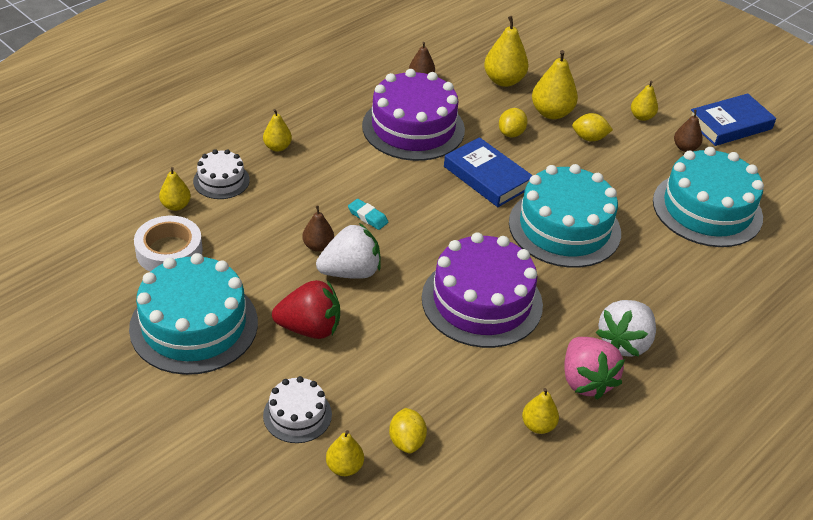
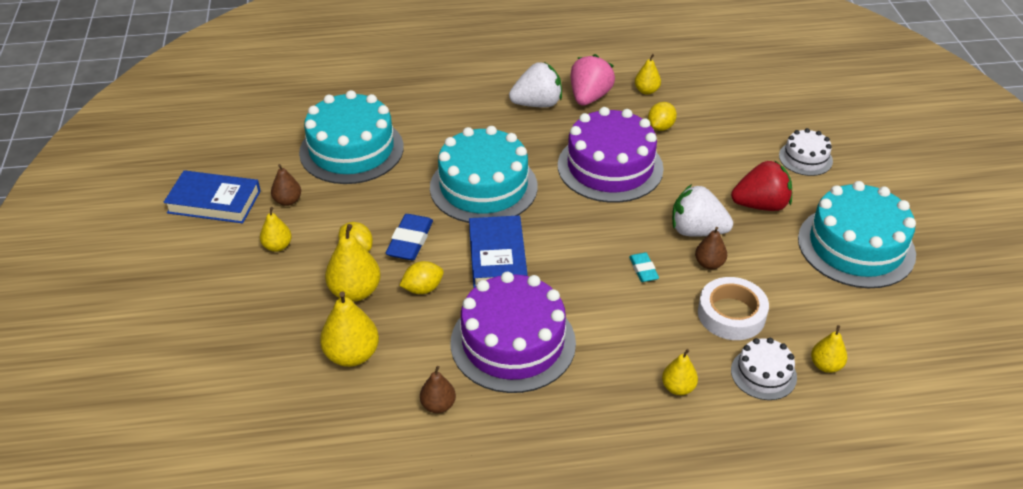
camera: 140 degrees left, 0 degrees up
(169, 251) = (852, 319): white tape -> white tape (731, 314)
(310, 328) = (761, 205): red strawberry -> red strawberry turned 135 degrees clockwise
(344, 467) = (791, 121): yellow pear -> none
(406, 441) = (740, 117): yellow lemon -> yellow lemon (660, 127)
(561, 159) = (410, 241): none -> blue eraser

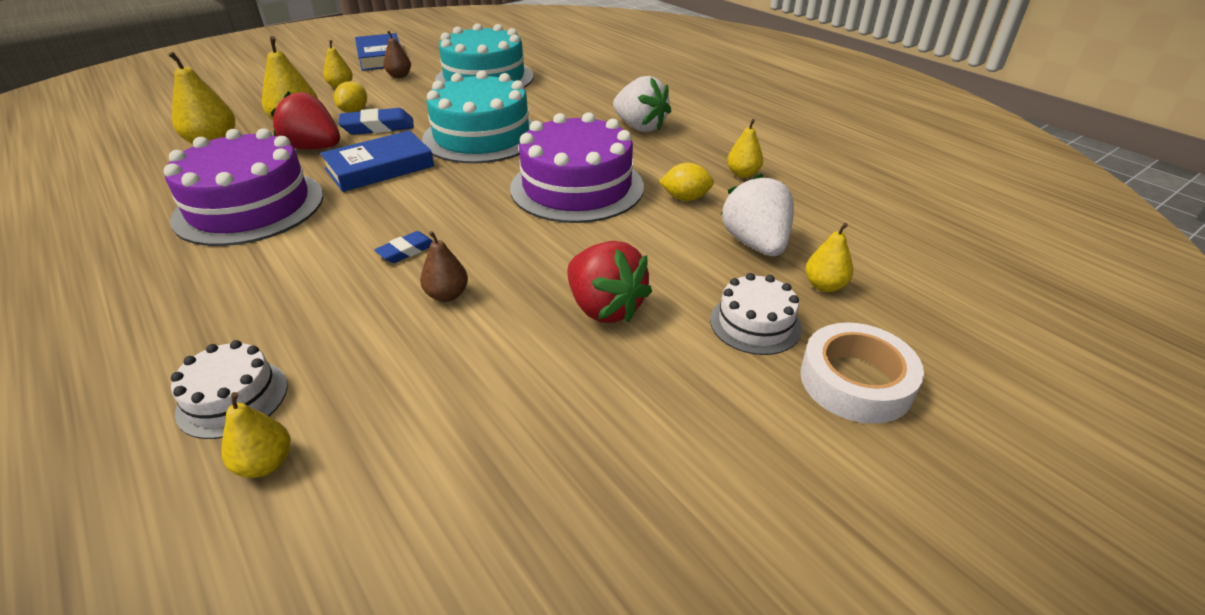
camera: 60 degrees right, 5 degrees down
(423, 288) = (314, 148): yellow lemon -> red strawberry
(438, 405) = (149, 194): brown pear -> none
(589, 97) = (686, 148): pink strawberry -> none
(643, 270) = (406, 251): turquoise eraser -> blue eraser
(678, 388) = (192, 329): yellow pear -> yellow pear (824, 286)
(696, 231) = (507, 270): white strawberry -> white strawberry (755, 244)
(731, 314) = (352, 338): white tape -> white tape (856, 381)
(856, 246) = (585, 431): turquoise cake -> none

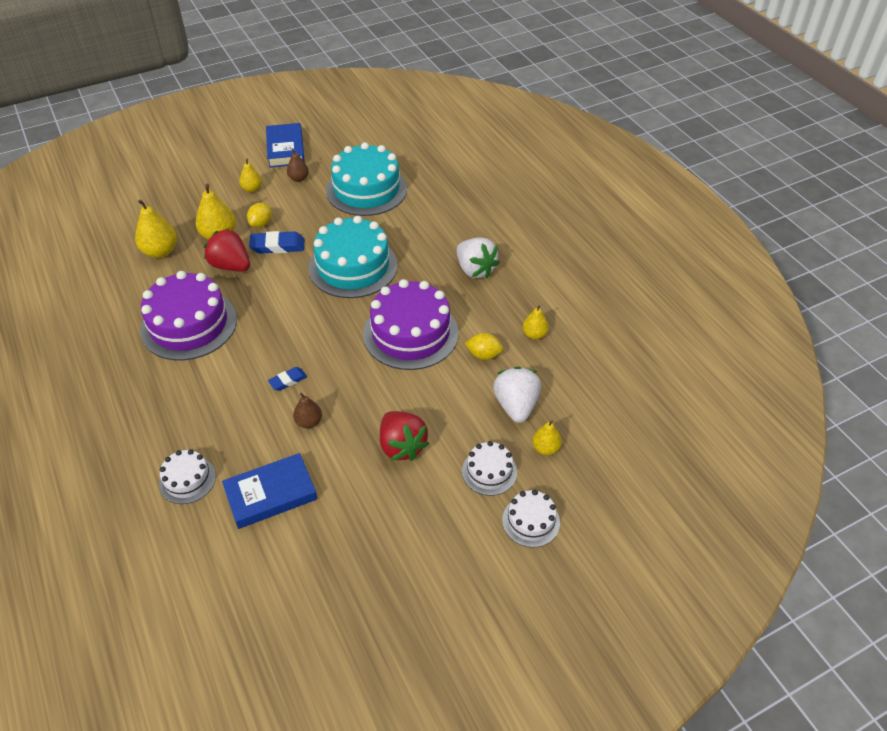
camera: 10 degrees right, 10 degrees up
(265, 464) = (206, 523): yellow pear -> none
(379, 168) = (276, 294): blue book -> blue book (271, 494)
(856, 381) = (531, 521): white tape -> white cake

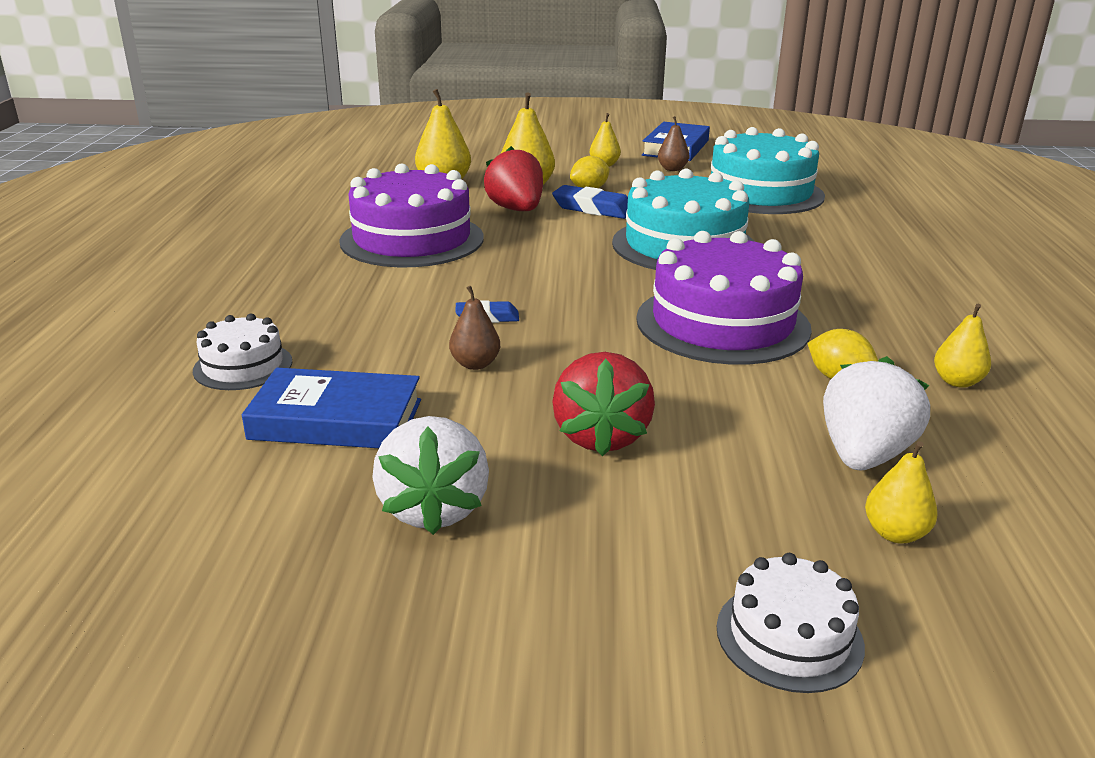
camera: 30 degrees right, 20 degrees down
(475, 270) = (884, 291): white strawberry -> white strawberry (433, 509)
(489, 471) = (745, 525): white cake -> none

